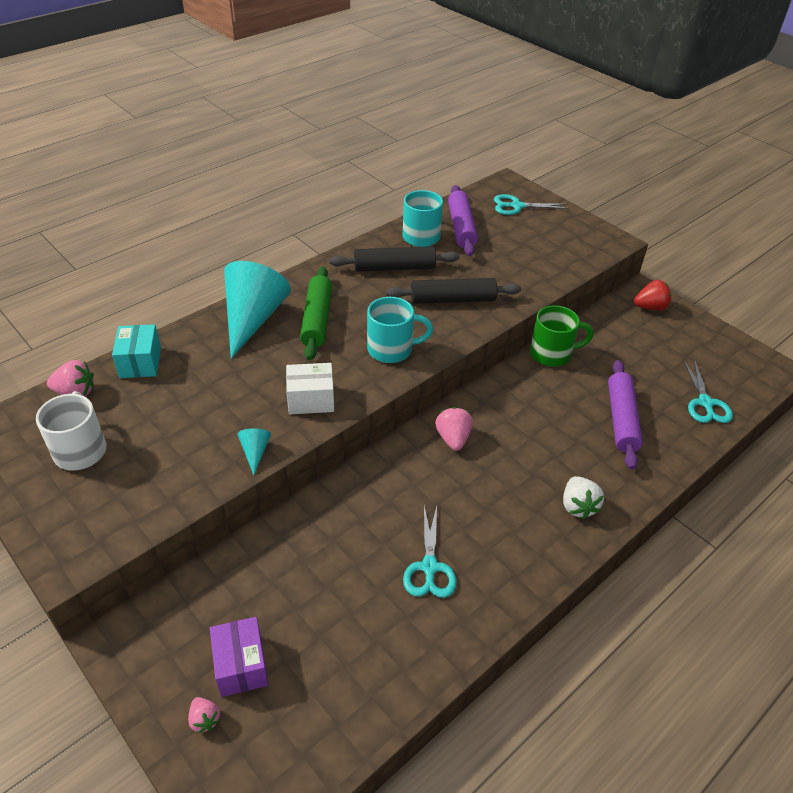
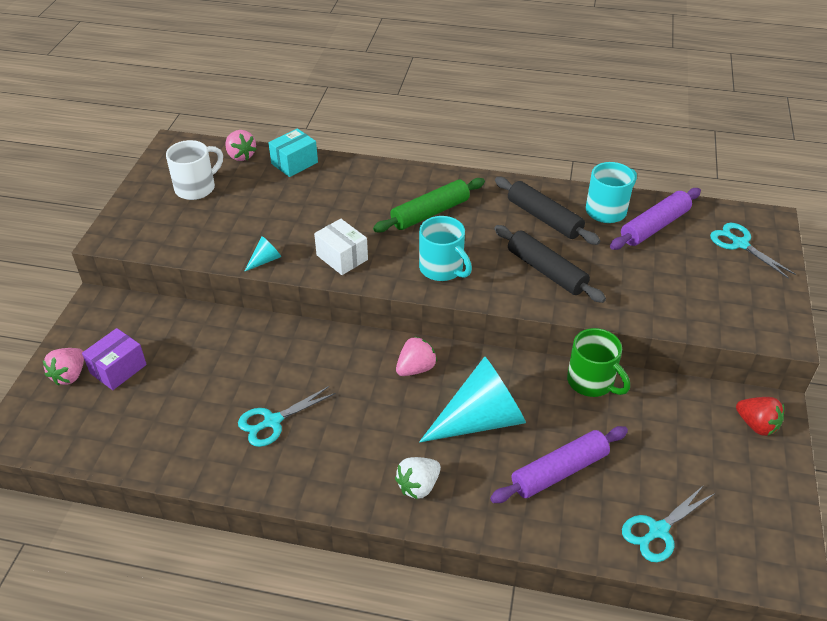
camera: 55 degrees right, 0 degrees up
(204, 719) = (70, 375): pink strawberry -> pink strawberry, size x1.61
(253, 319) = (393, 184): turquoise cone -> turquoise cone (480, 419)

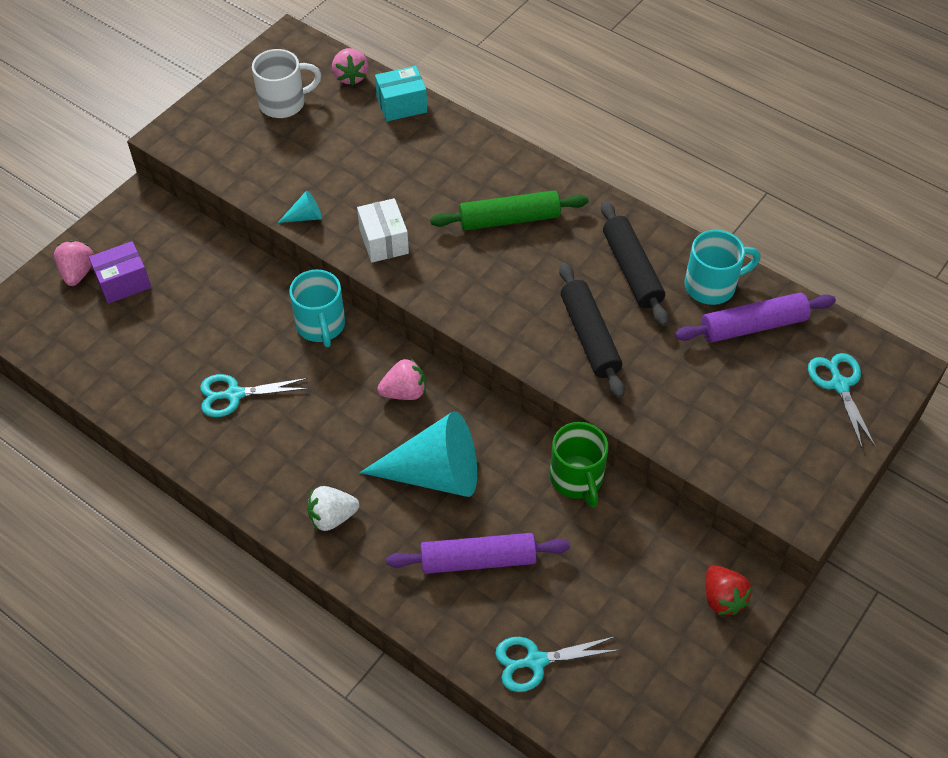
camera: 25 degrees right, 10 degrees up
(70, 375) = (78, 273): pink strawberry -> pink strawberry turned 135 degrees clockwise
(442, 269) = (479, 293): turquoise mug -> turquoise mug (321, 326)

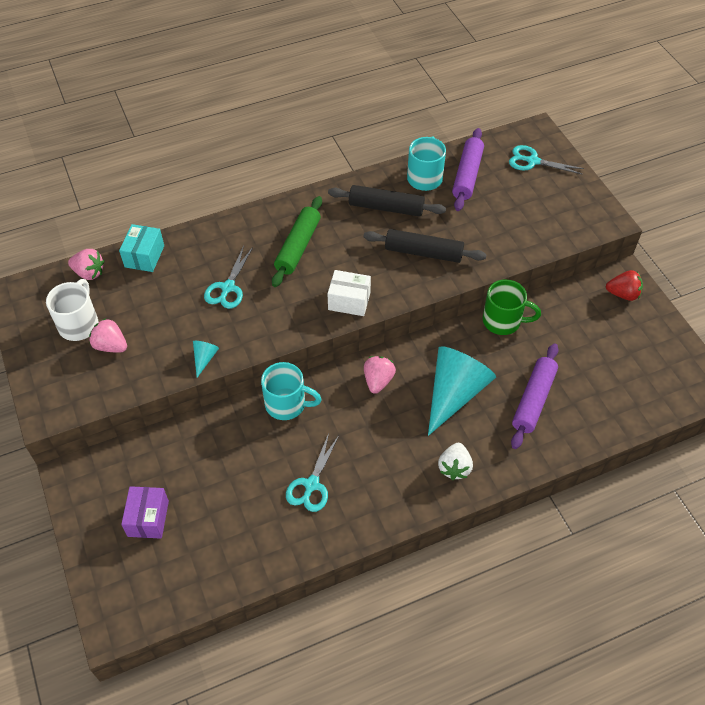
camera: 60 degrees left, 0 degrees up
(78, 273) = (112, 548): pink strawberry -> pink strawberry (111, 346)
(384, 241) = (264, 322): white box -> white box (349, 301)
(536, 661) = (620, 404): turquoise scissors -> turquoise scissors (228, 288)

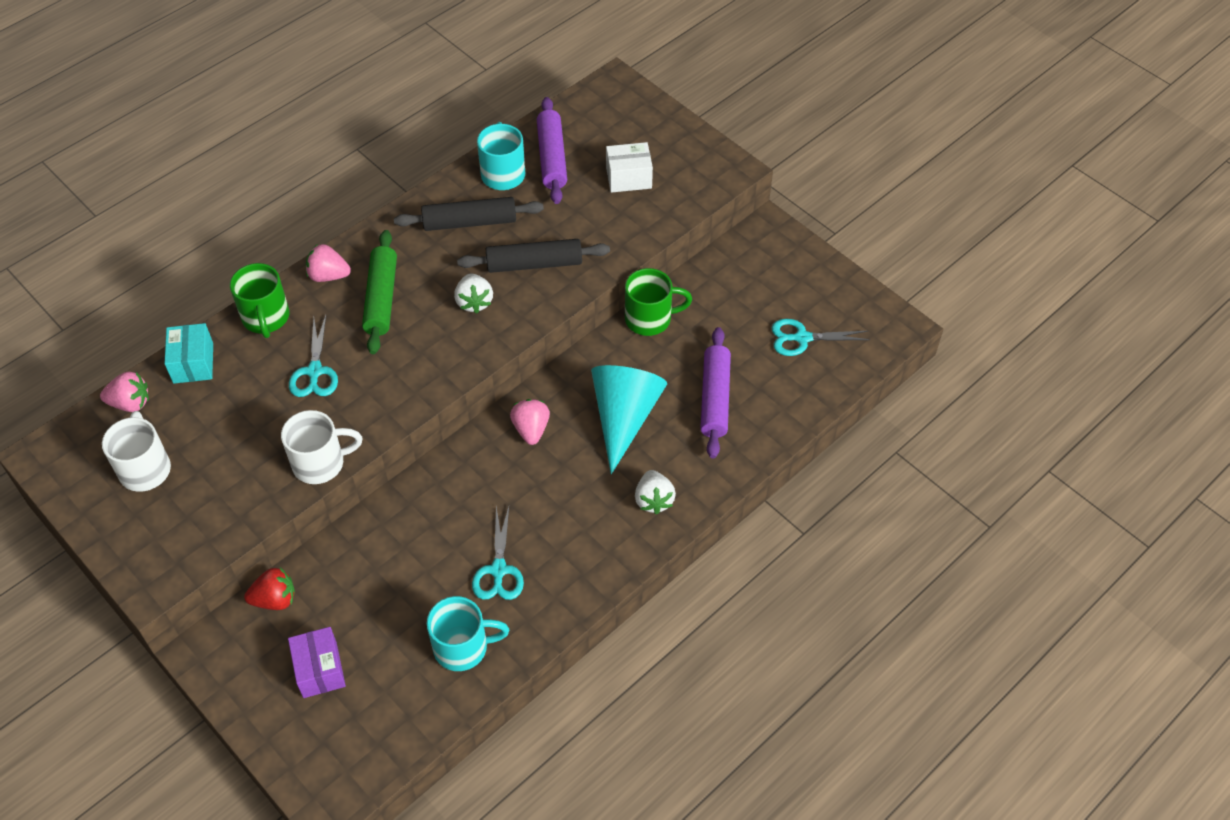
camera: 20 degrees left, 0 degrees up
(111, 346) = (197, 482): pink strawberry -> pink strawberry (328, 275)
(204, 358) = (320, 463): turquoise cone -> white mug
(209, 238) = (266, 318): none -> green mug
(287, 404) = (434, 488): turquoise mug -> turquoise mug (463, 647)
(349, 301) = (468, 345): white box -> white box (628, 178)
(366, 269) = (474, 302): none -> white strawberry
(532, 161) = (622, 121): turquoise scissors -> turquoise scissors (802, 338)
(623, 294) = (773, 249): red strawberry -> red strawberry (275, 599)

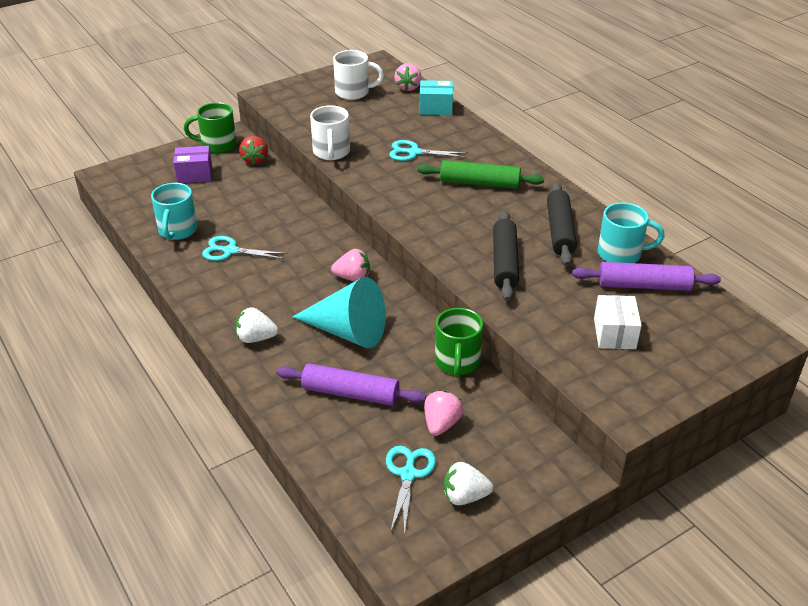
camera: 100 degrees right, 15 degrees down
(266, 318) = (470, 135): green mug -> green mug (217, 145)
(328, 275) = (508, 161): pink strawberry -> pink strawberry (441, 424)
(474, 302) = (466, 227): white strawberry -> white strawberry (464, 496)

